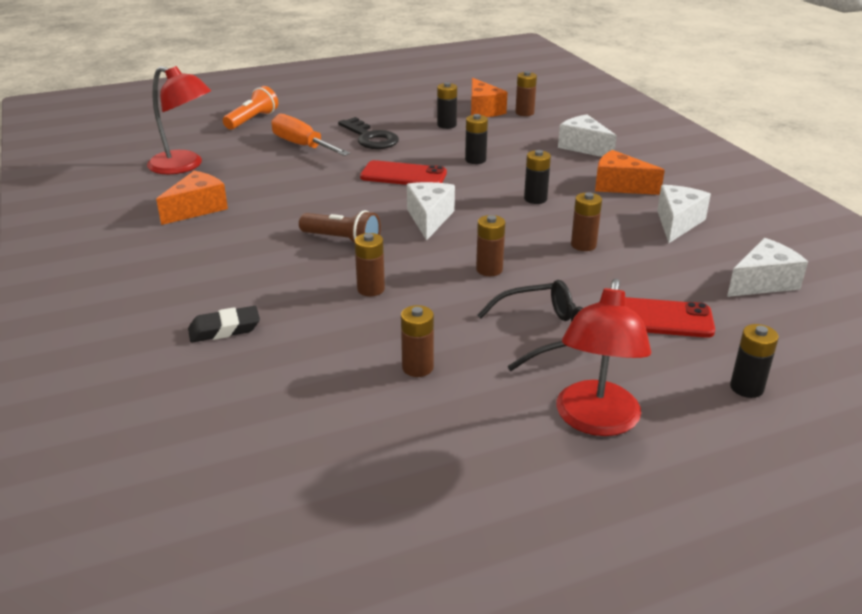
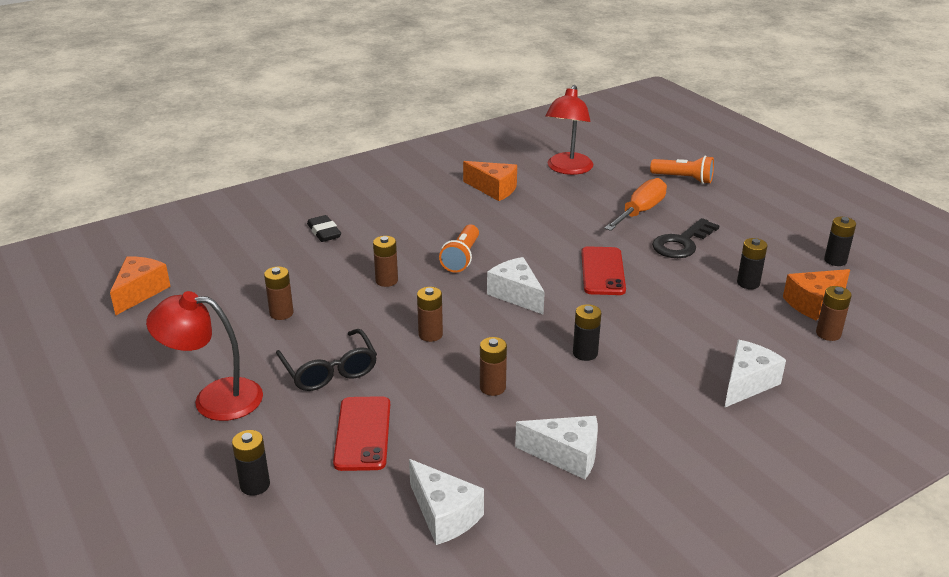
camera: 80 degrees right, 0 degrees up
(342, 240) = (461, 258): brown flashlight -> orange flashlight
(429, 219) = (516, 295): white cheese -> white cheese turned 120 degrees counterclockwise
(475, 160) = (663, 309): black battery -> black battery (835, 260)
(619, 186) = (646, 412): orange cheese -> orange cheese (140, 292)

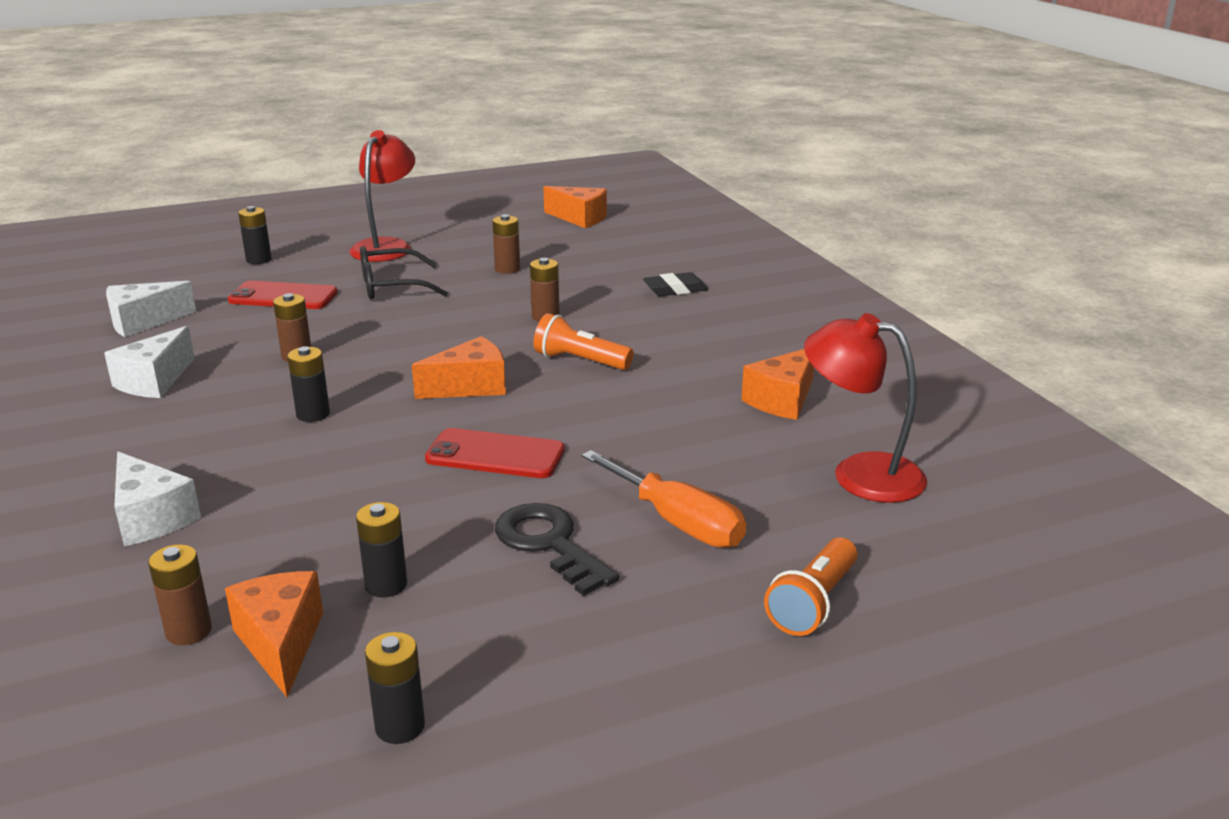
camera: 100 degrees right, 5 degrees down
(430, 334) = (418, 333): brown battery -> none
(516, 295) = (470, 386): white cheese -> orange cheese

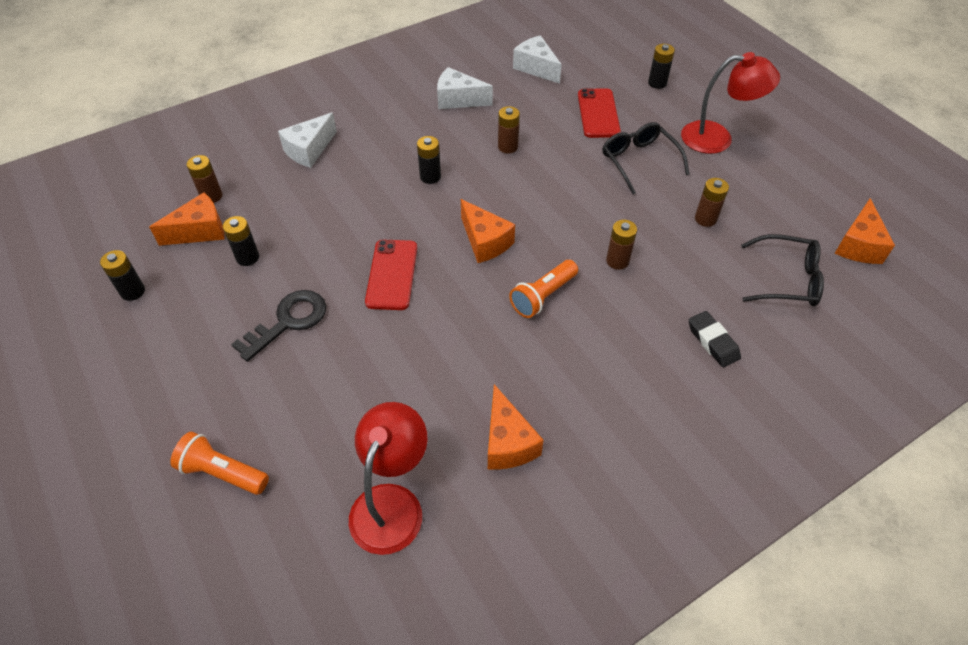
camera: 80 degrees right, 25 degrees up
(580, 361) = (543, 296): orange flashlight -> orange flashlight turned 150 degrees counterclockwise
(609, 250) = (787, 279): none -> black glasses
(677, 522) = (315, 386): orange screwdriver -> none
(782, 400) = (507, 442): orange cheese -> orange cheese turned 135 degrees counterclockwise

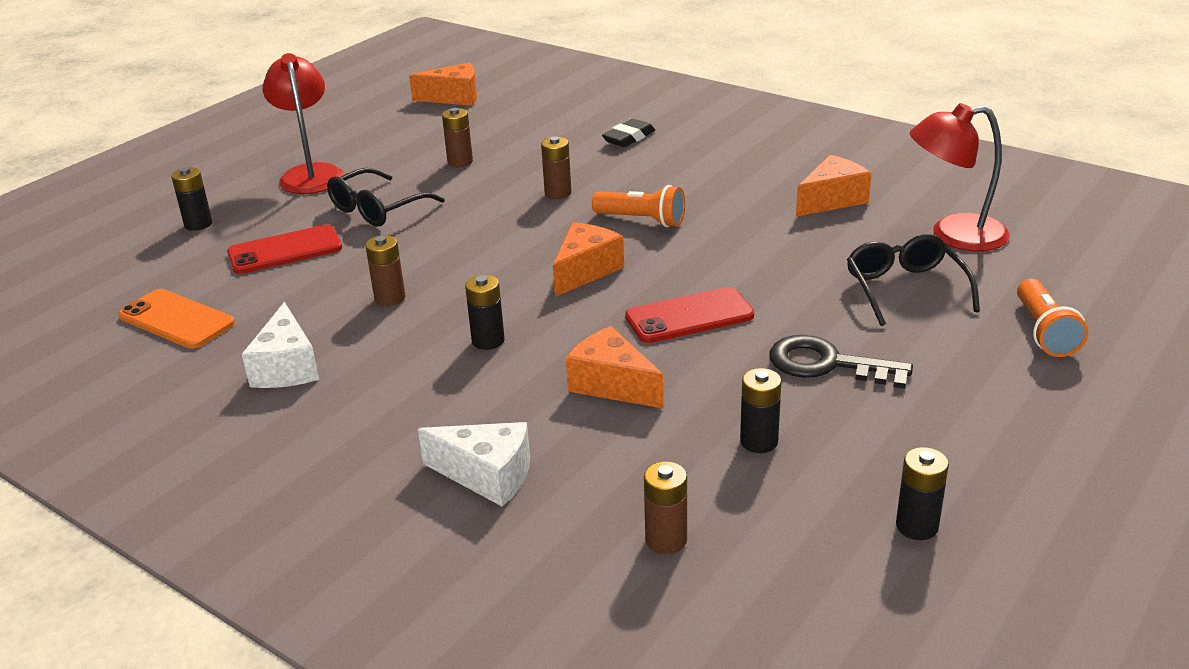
camera: 110 degrees left, 20 degrees down
(200, 231) = (748, 515): orange cheese -> orange cheese (612, 385)
(536, 68) = (176, 320): white cheese -> orange phone
(787, 279) = (523, 119): black glasses -> black glasses (905, 289)

